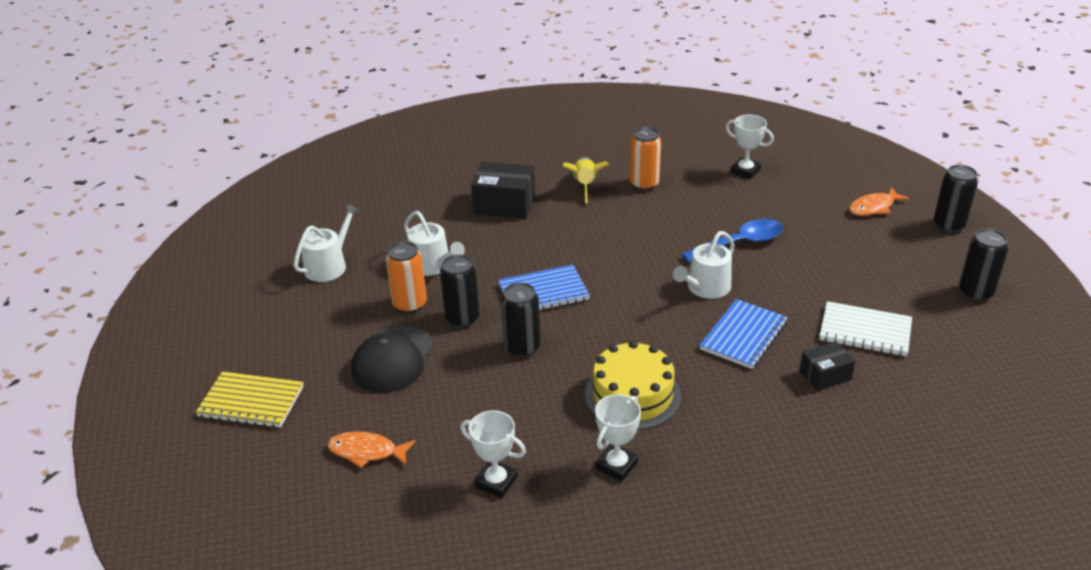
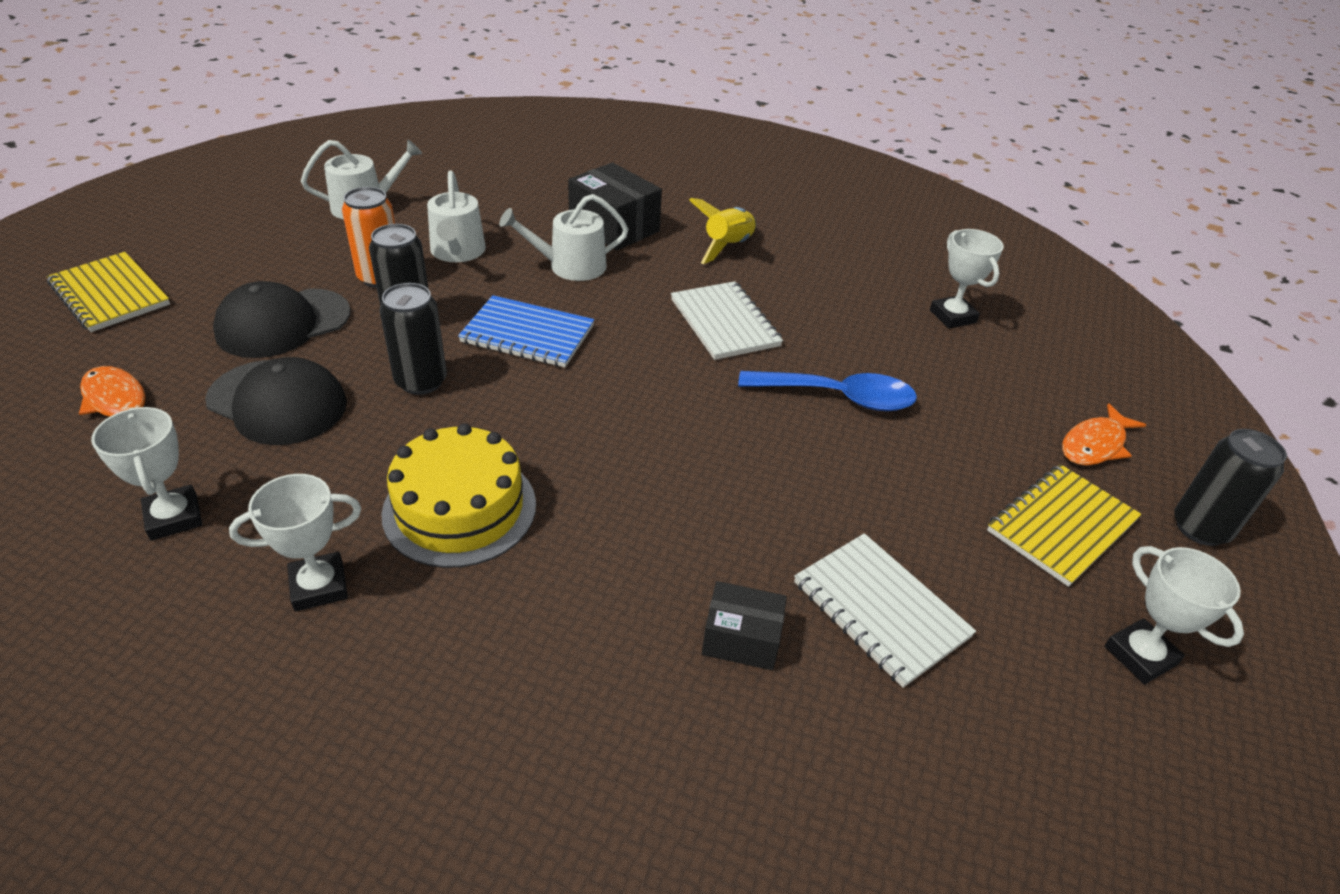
camera: 30 degrees right, 5 degrees up
(460, 401) = (277, 402): none -> black cap
(638, 232) = (724, 323): none -> white notebook
(644, 184) = (801, 275): orange can -> none
(705, 288) = (722, 428): white watering can -> white watering can (570, 266)
(743, 335) = (695, 515): blue notebook -> none
(873, 207) = (1095, 445): orange fish -> orange fish turned 45 degrees counterclockwise
(897, 254) = (1062, 526): none -> yellow notebook
(975, 292) = (1140, 655): black can -> white trophy

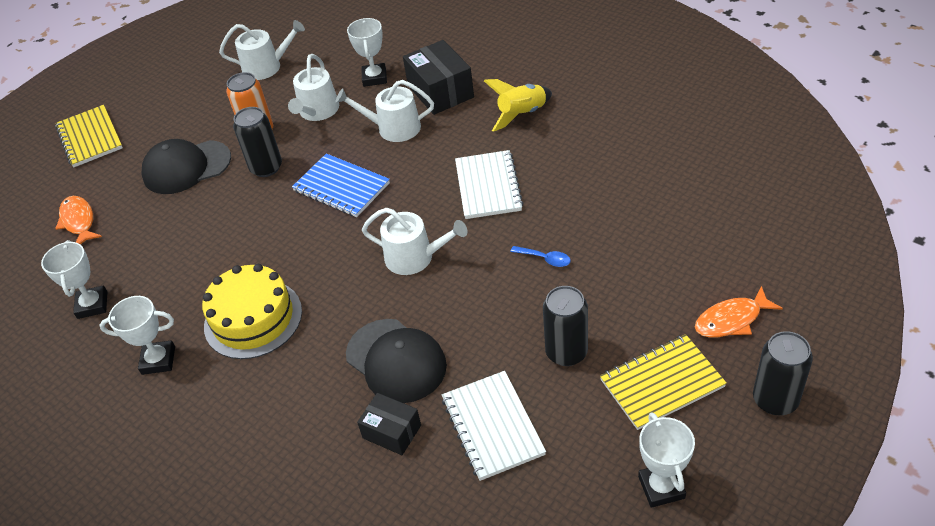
camera: 25 degrees right, 5 degrees up
(277, 402) = (168, 229): black cap -> black cap (396, 360)
(421, 381) = (259, 221): black can -> black can (566, 352)
(668, 409) = (415, 257): none -> white watering can
(839, 397) = (545, 259): blue spoon -> blue spoon, size x0.47
(952, 316) = (678, 192): white trophy -> white trophy (374, 78)

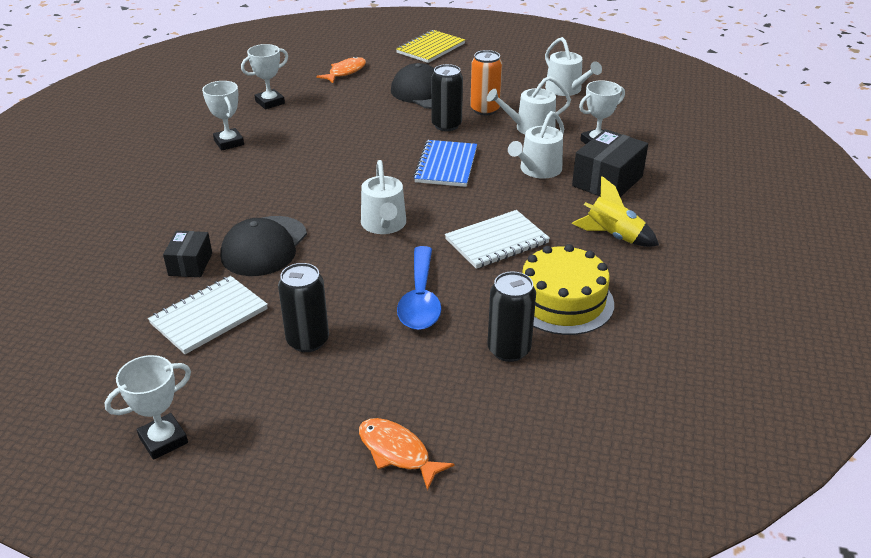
camera: 60 degrees right, 10 degrees down
(253, 318) = (283, 168): yellow cake -> yellow cake (562, 301)
(393, 128) = (537, 170): white watering can -> white watering can turned 120 degrees counterclockwise
(545, 259) = (420, 299): blue spoon -> blue spoon, size x2.13
(662, 383) = (290, 414): yellow notebook -> none
(775, 400) = (295, 509): black can -> black can (509, 350)

